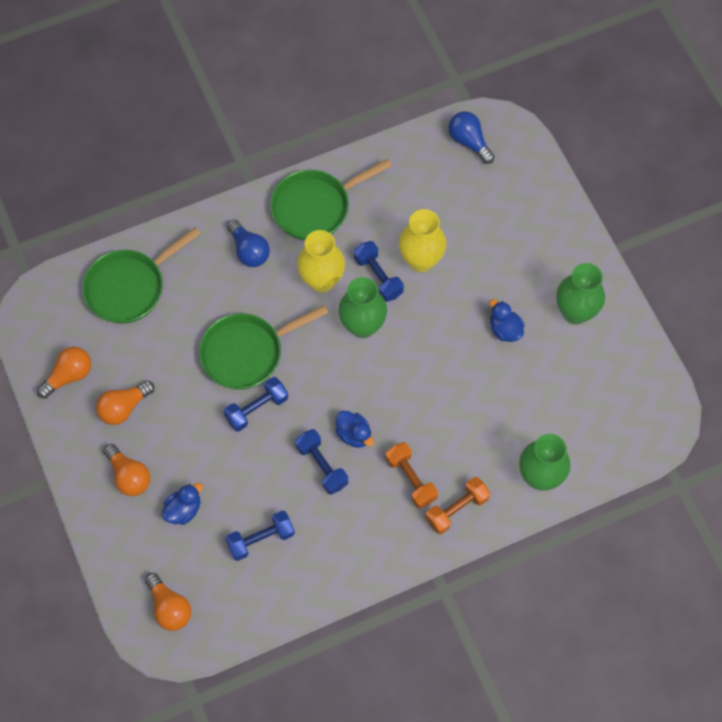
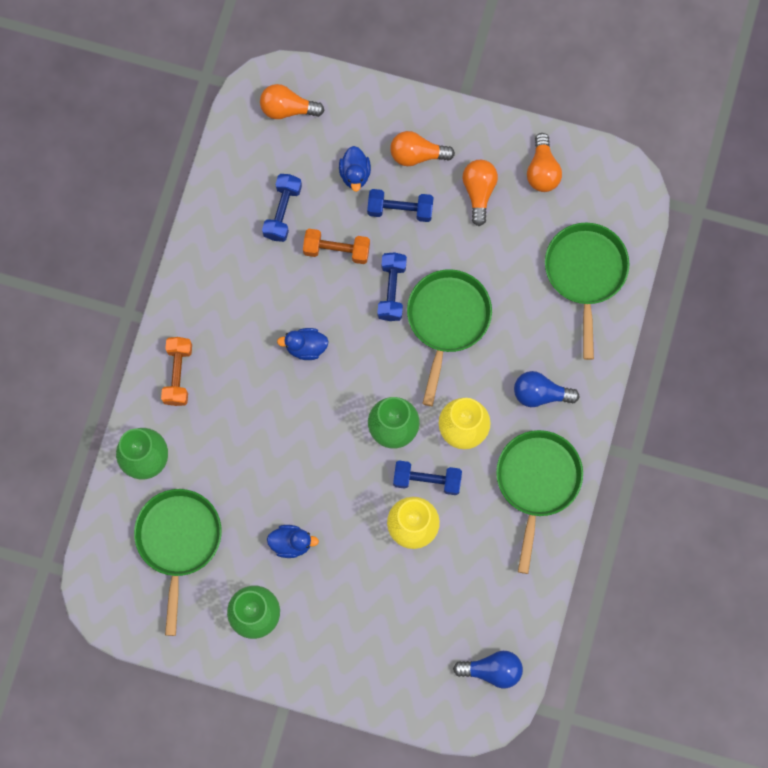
camera: 130 degrees right, 10 degrees up
(322, 466) = (301, 302): blue dumbbell -> blue dumbbell (400, 209)
(411, 479) = (232, 360): orange dumbbell -> orange dumbbell (336, 250)
(575, 406) = (179, 541): none -> green pan

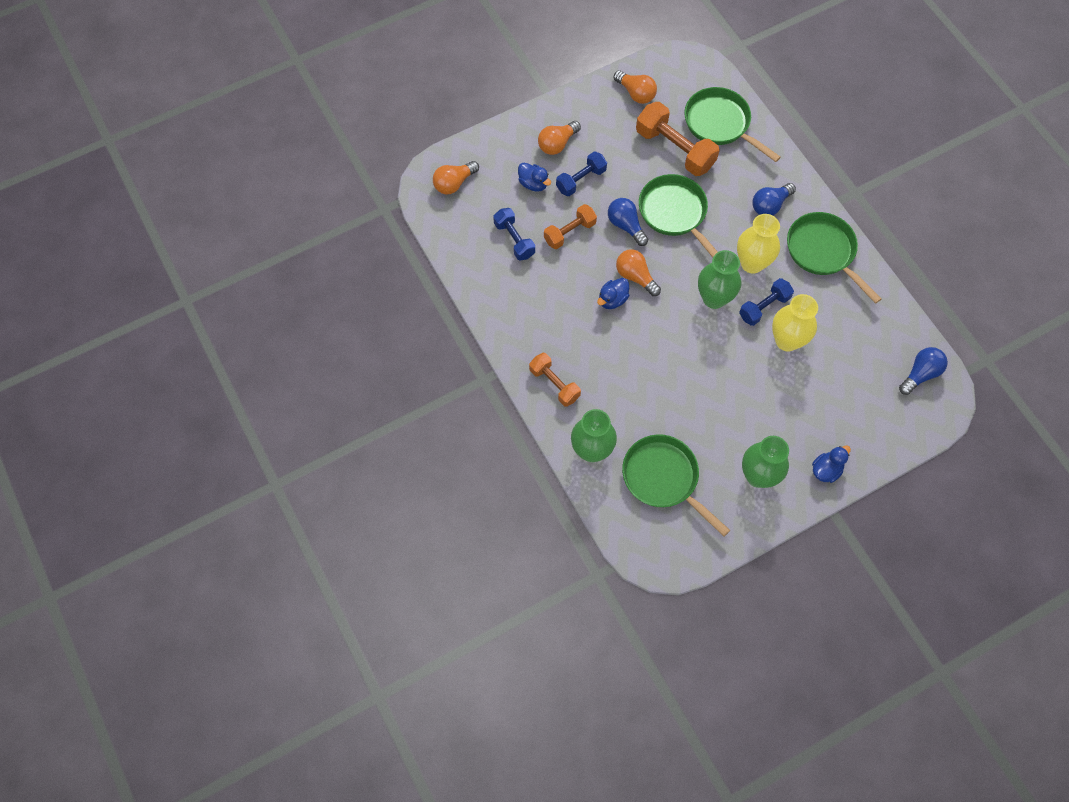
camera: 45 degrees left, 10 degrees down
(291, 543) = (730, 415): blue duck -> blue duck (826, 470)
(392, 290) = (626, 225): blue dumbbell -> blue light bulb
(479, 192) = (614, 133): orange light bulb -> orange light bulb (635, 276)
(516, 259) = (675, 149): none -> orange dumbbell

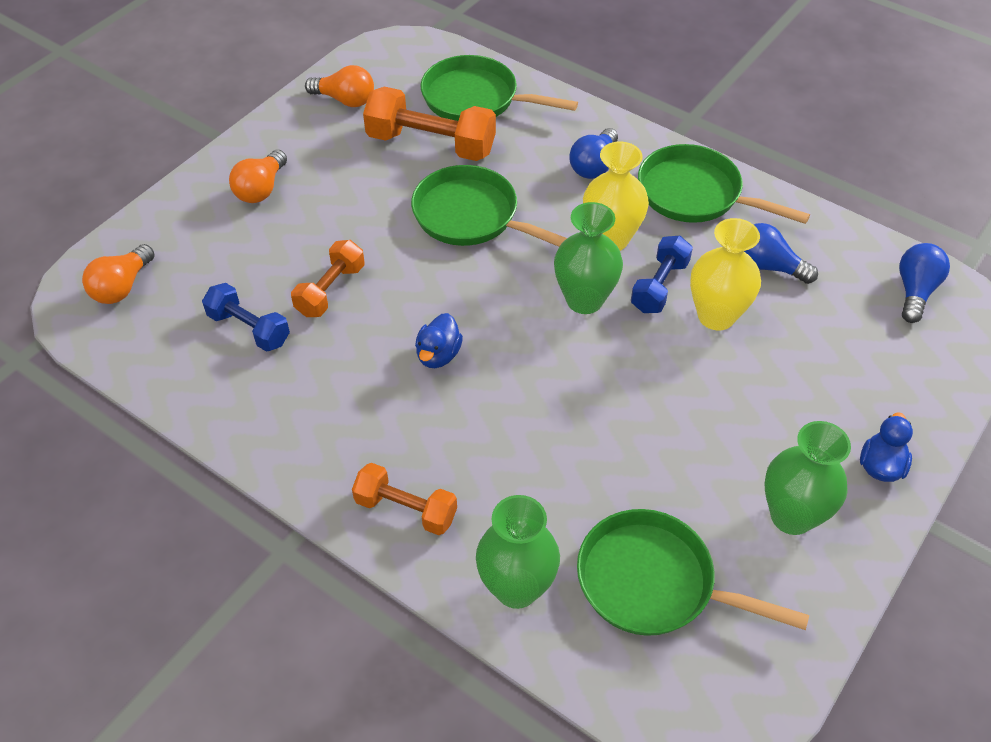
camera: 25 degrees left, 15 degrees down
(533, 184) = (247, 248): blue duck -> none
(581, 180) = (316, 220): blue dumbbell -> none
(626, 225) = (409, 254): blue light bulb -> blue light bulb (768, 266)
(635, 276) = (457, 313): orange light bulb -> none

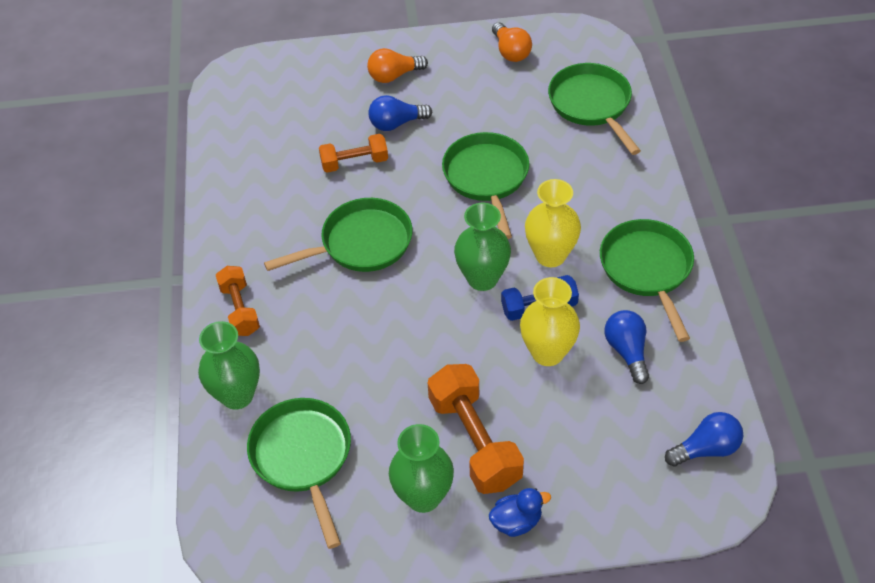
camera: 50 degrees right, 0 degrees up
(122, 287) = (260, 82): orange light bulb -> none
(249, 328) = (289, 152): blue dumbbell -> none
(431, 144) = (524, 115): orange dumbbell -> orange dumbbell (474, 441)
(438, 355) = (361, 243): blue duck -> green pan
(594, 165) = (606, 202): blue light bulb -> blue light bulb (396, 123)

